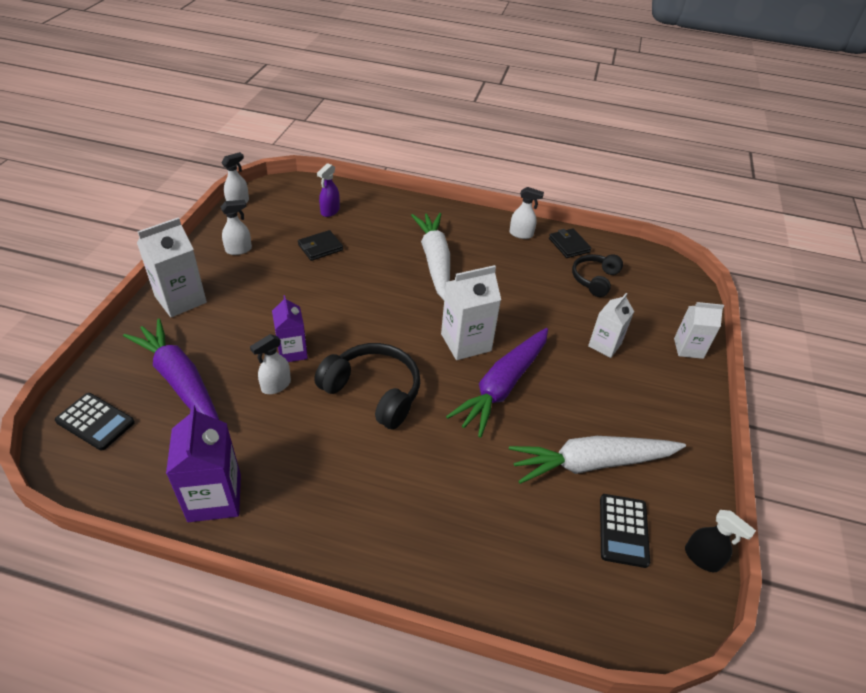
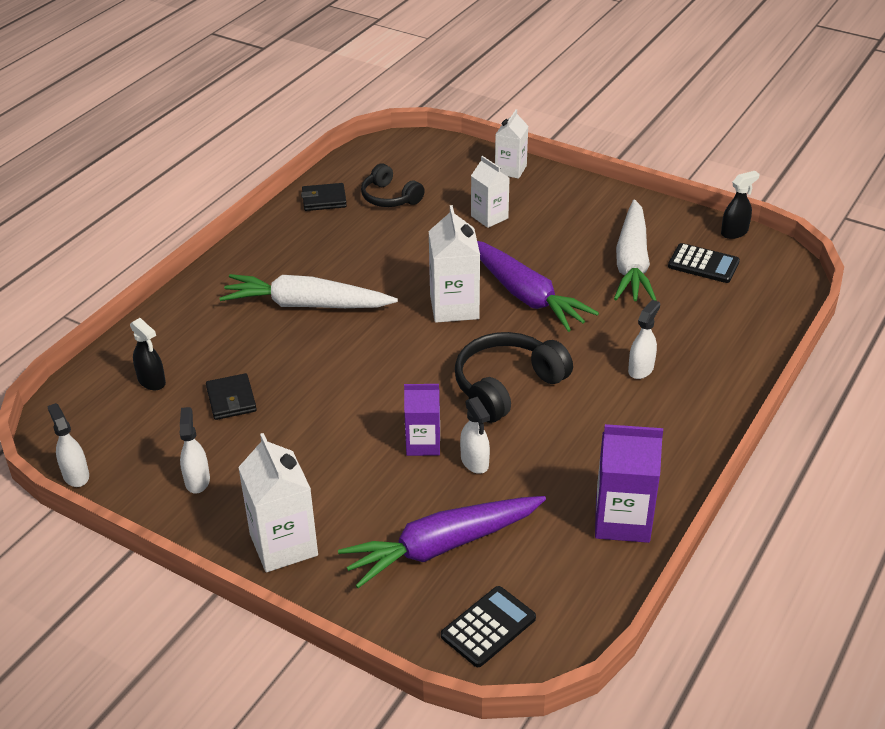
camera: 70 degrees left, 5 degrees down
(330, 211) = (152, 381): purple spray bottle -> black spray bottle
(521, 234) = (286, 229): white spray bottle -> white spray bottle (641, 369)

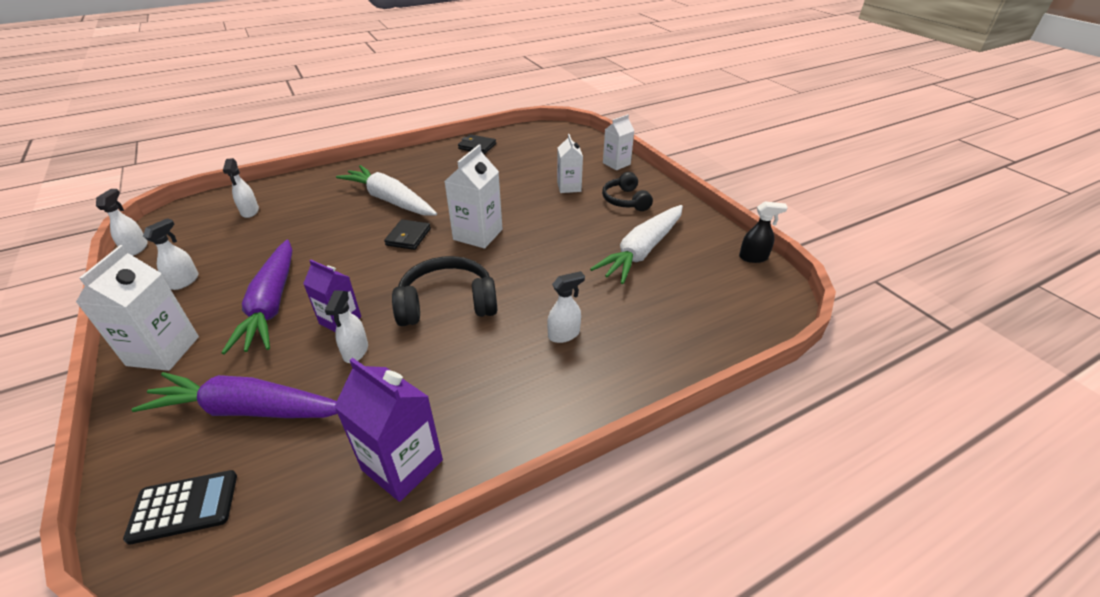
camera: 30 degrees right, 0 degrees up
(152, 381) = (250, 212): black spray bottle -> white spray bottle
(231, 399) = (273, 239): black wallet -> black wallet (408, 237)
(390, 197) = (518, 156): black headphones -> black headphones (625, 200)
(525, 295) = (536, 244): purple carrot -> purple carrot (271, 304)
(703, 264) = (702, 272): black calculator -> none

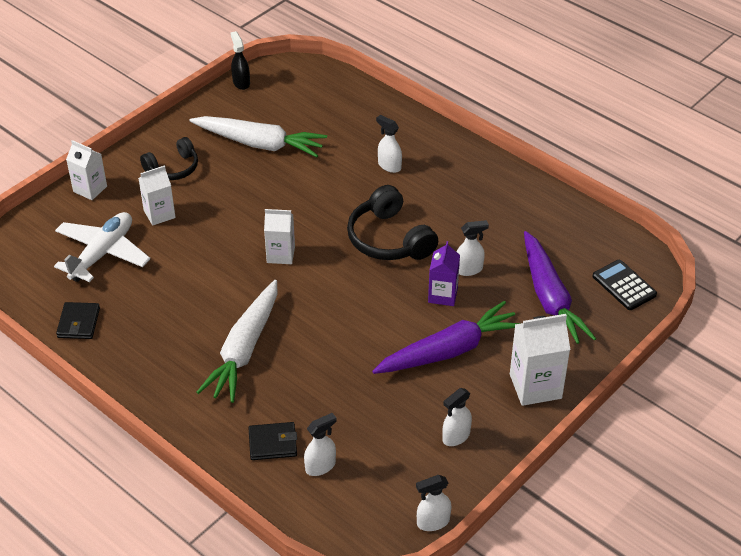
camera: 110 degrees left, 5 degrees up
(184, 281) = (456, 437): white spray bottle -> white spray bottle turned 45 degrees counterclockwise
(402, 465) = (539, 206): purple carton -> none
(408, 237) = (307, 303): black wallet -> black wallet (273, 443)
(478, 234) = (280, 254): white carton -> white carton, size x0.66
(539, 161) = (102, 253): none -> white plane

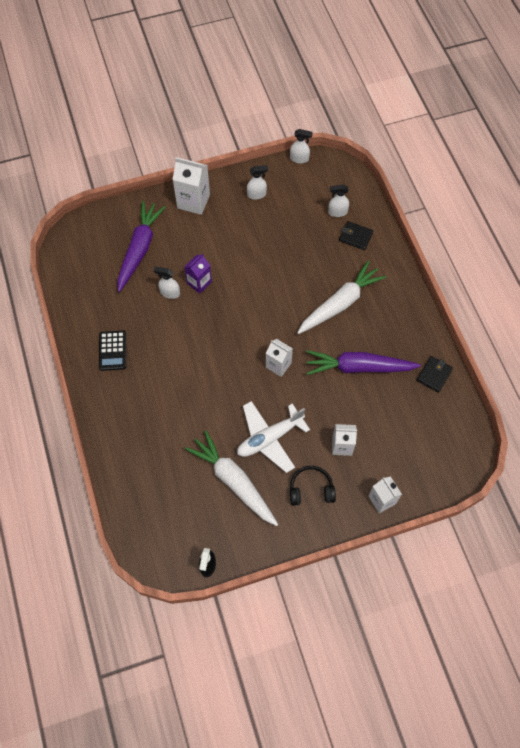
camera: 150 degrees left, 20 degrees up
(102, 253) = (397, 428): white plane -> white plane (269, 438)
(389, 166) = (156, 407): white spray bottle -> none
(389, 239) = (201, 341): black headphones -> none
(449, 350) = (223, 244): purple carrot -> purple carrot (358, 367)
(624, 285) = (90, 236): black calculator -> black calculator (112, 351)

